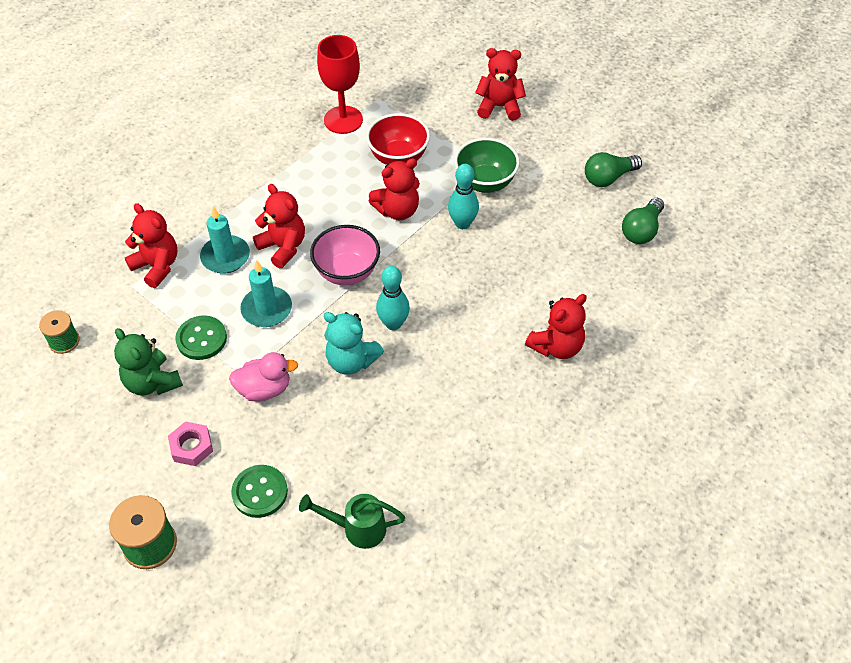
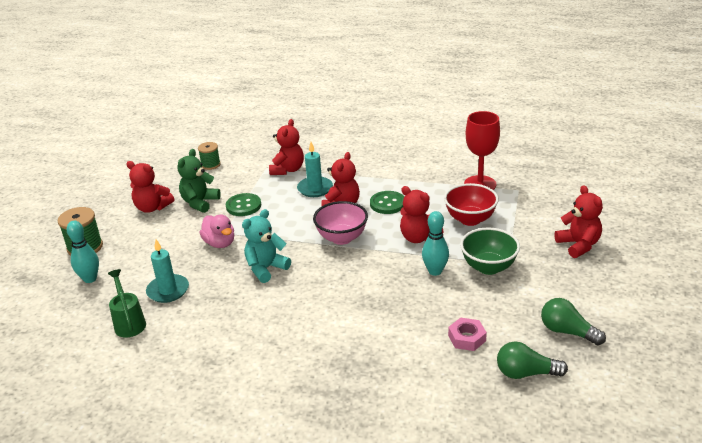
camera: 65 degrees right, 20 degrees down
(191, 447) = (160, 234): pink nut -> pink nut (467, 338)
(260, 492) = (139, 272): green button -> green button (387, 204)
(266, 309) = (284, 219): turquoise candle -> turquoise candle (168, 290)
(351, 361) = (266, 268): turquoise teddy bear -> turquoise teddy bear turned 45 degrees clockwise
(393, 323) = (312, 274): turquoise bowling pin -> turquoise bowling pin (90, 279)
(556, 346) = (351, 364): red teddy bear -> red teddy bear (152, 208)

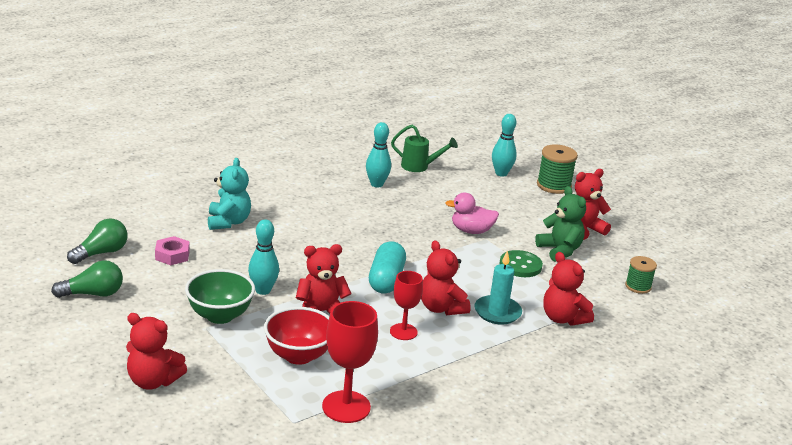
camera: 125 degrees right, 5 degrees down
(168, 290) = (436, 190): turquoise candle -> none
(198, 323) = (376, 184): none -> turquoise bowling pin
(266, 268) = (400, 231): turquoise teddy bear -> turquoise teddy bear (228, 222)
(342, 238) = (386, 280): pink bowl -> turquoise capsule
(387, 204) = (403, 332): green button -> red goblet

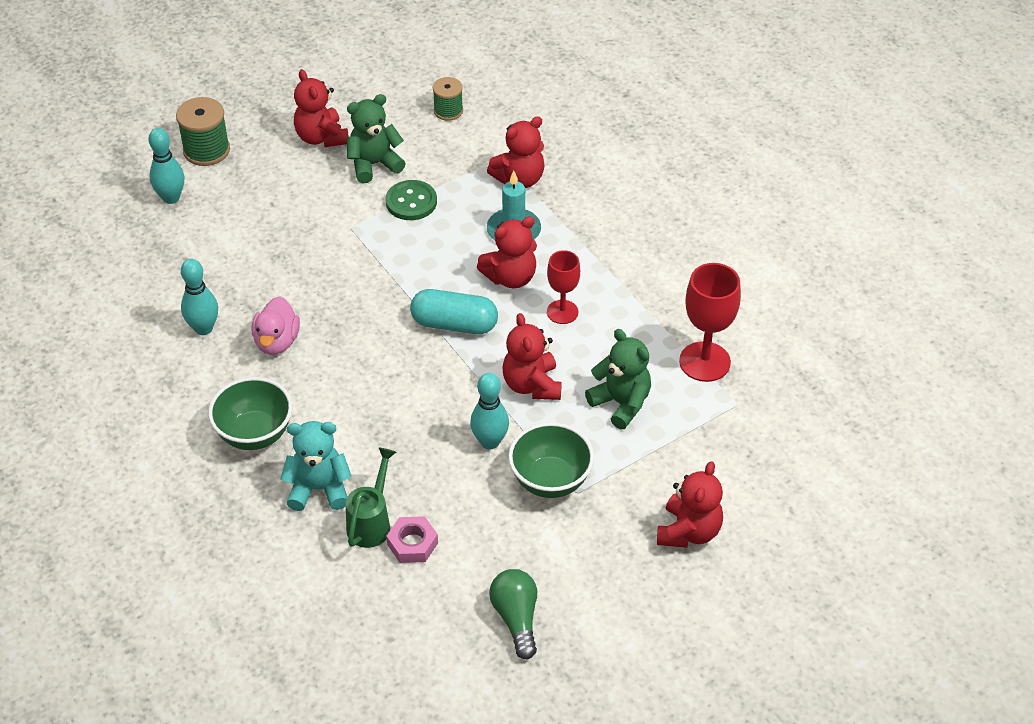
camera: 85 degrees left, 20 degrees up
(101, 253) = (412, 625): green light bulb -> none
(280, 201) = (255, 434): none -> green bowl
(298, 355) = (621, 403): red bowl -> green teddy bear
(419, 167) = (150, 281): green watering can -> green watering can (371, 522)
(471, 231) = (330, 239): pink duck -> pink duck (277, 342)

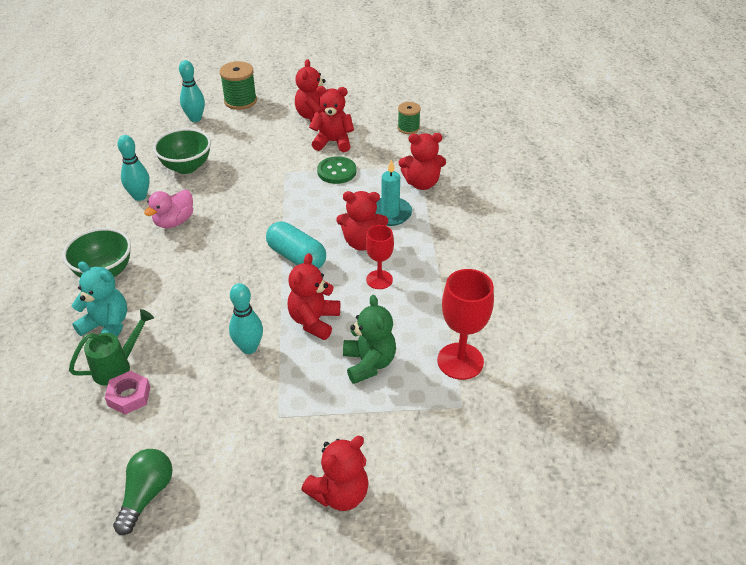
camera: 30 degrees right, 5 degrees down
(374, 164) = (333, 142): green teddy bear -> red teddy bear
(550, 480) = (267, 397): green bowl -> green bowl (186, 167)

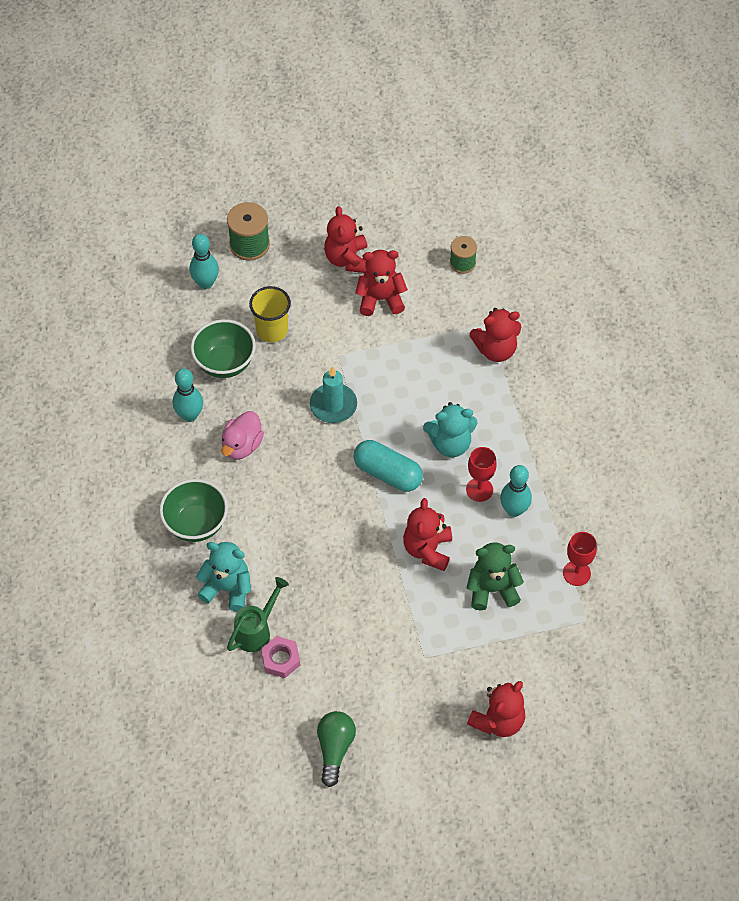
camera: 10 degrees left, 15 degrees up
(235, 151) = (272, 330): none -> yellow cup
(249, 348) = (374, 590): turquoise bowling pin -> turquoise bowling pin (514, 510)
(336, 171) = (397, 345): green button -> none
(362, 242) = (450, 443): red teddy bear -> turquoise teddy bear
(369, 363) = (492, 589): green teddy bear -> green teddy bear turned 75 degrees counterclockwise
(390, 213) = (470, 399): turquoise candle -> turquoise candle (333, 405)
(460, 361) = (576, 573): red goblet -> red goblet, size x0.64

